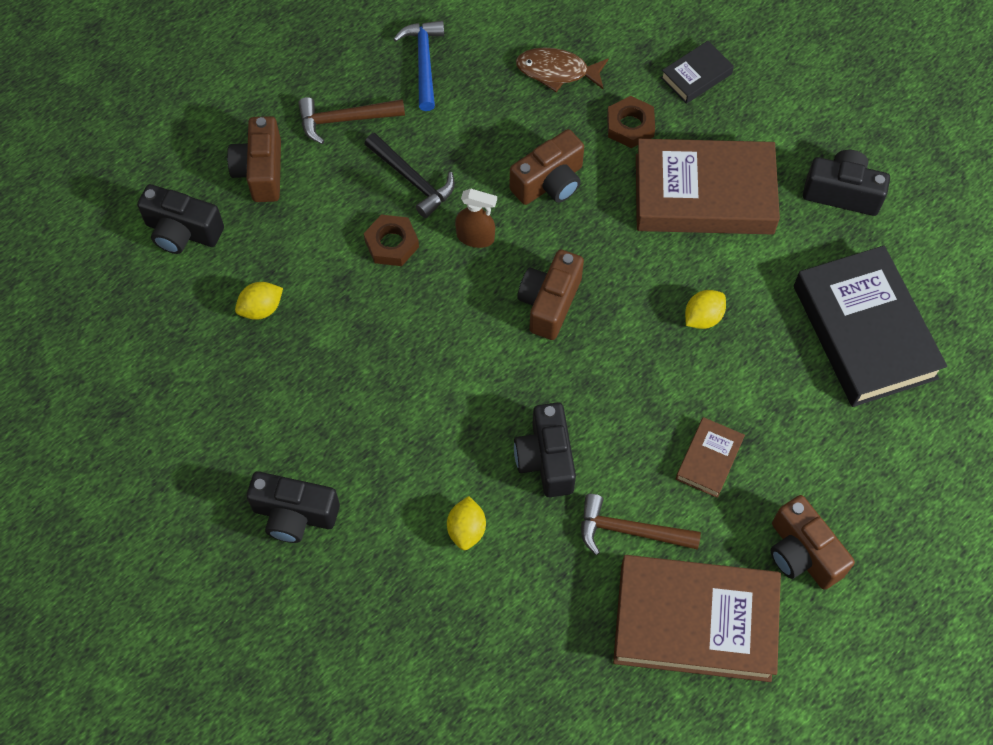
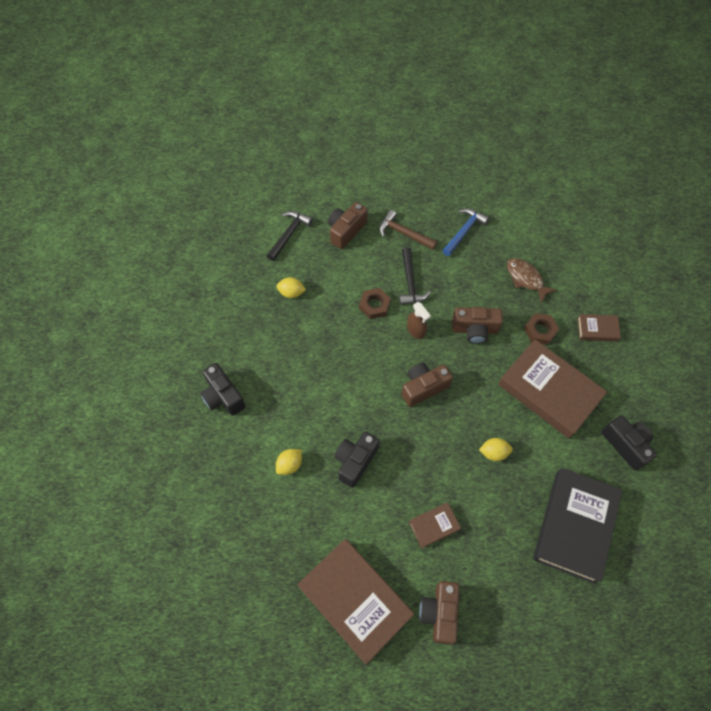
camera: 40 degrees right, 0 degrees up
(182, 232) = (289, 234): black camera -> black hammer
(630, 531) = (364, 529): brown hammer -> none
(696, 76) = (597, 329): black book -> brown book

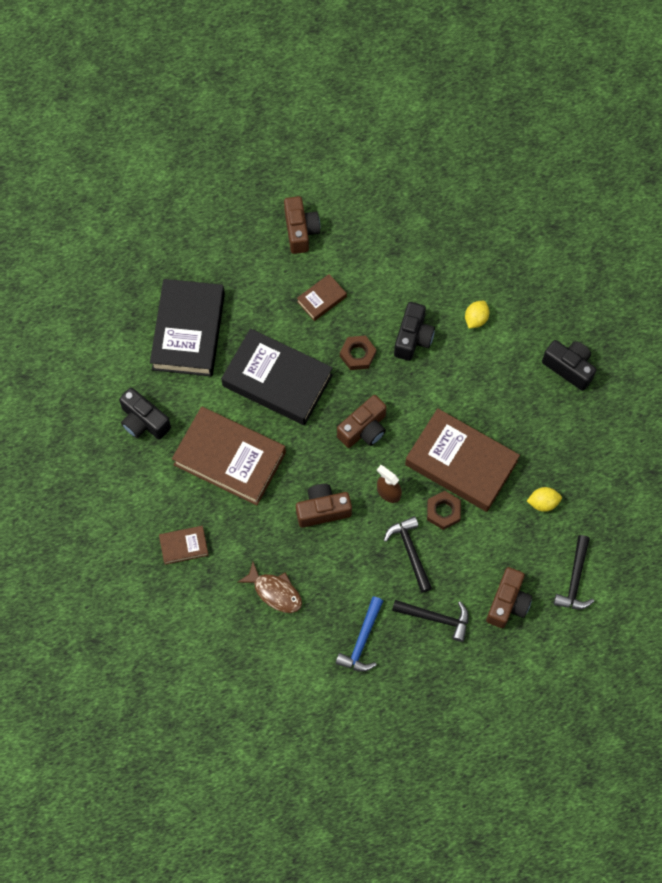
camera: 165 degrees right, 5 degrees up
(355, 600) = (377, 222): brown book -> brown book (461, 463)
(404, 233) = (436, 618): brown hammer -> black hammer
(493, 452) = (277, 380): yellow lemon -> black book
(540, 330) = (249, 528): brown nut -> brown nut (358, 354)

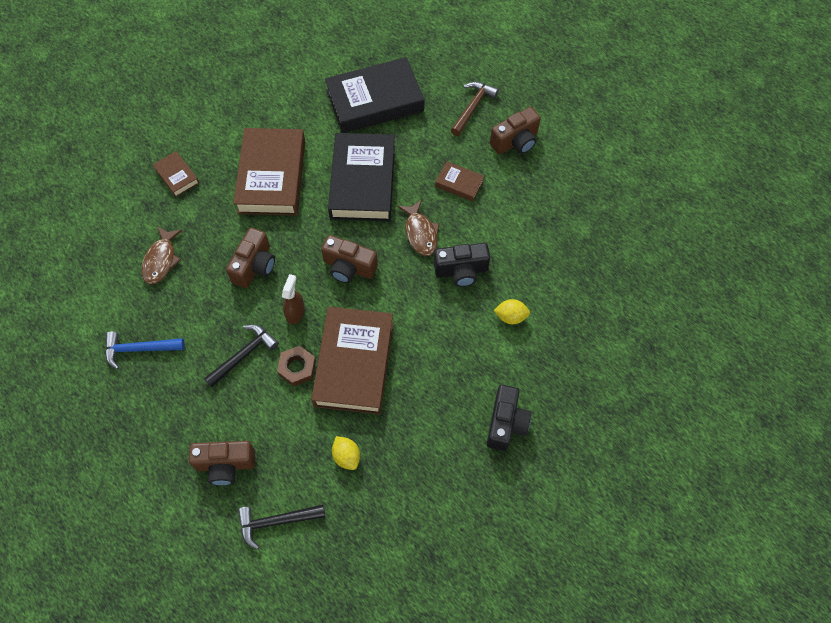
camera: 65 degrees right, 5 degrees down
(144, 421) = (277, 103): black camera -> none
(242, 249) = (472, 107): none -> brown hammer
(323, 510) = (255, 266): brown camera -> brown camera turned 60 degrees clockwise
(358, 354) = (420, 233): brown nut -> brown fish
(436, 618) = (185, 404): black hammer -> none

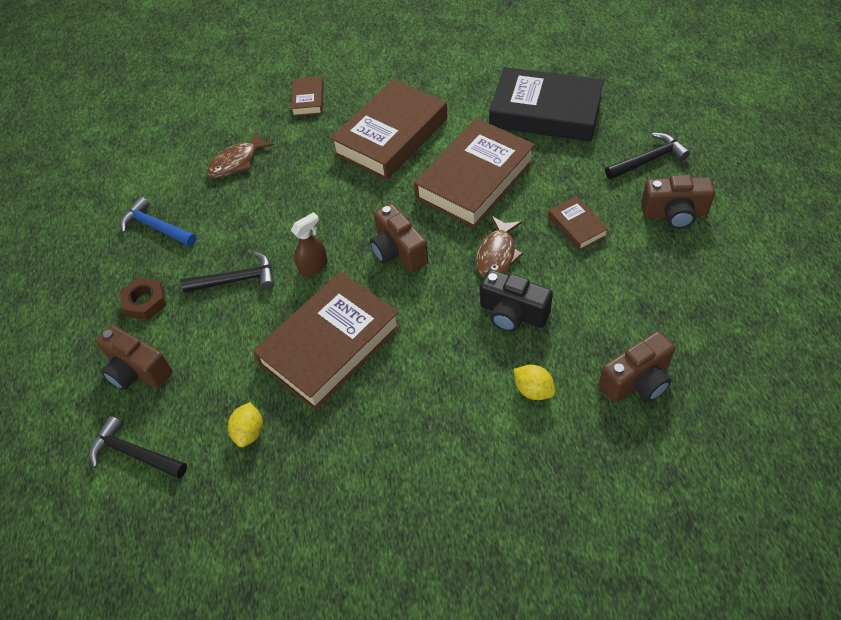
camera: 40 degrees right, 10 degrees down
(255, 266) = (311, 206): brown camera -> brown camera (637, 381)
(297, 367) = (273, 318): brown nut -> brown nut (145, 302)
(362, 182) = (475, 179): black book -> brown book
(472, 107) = (648, 160): brown hammer -> black hammer
(506, 423) = (440, 502): black camera -> none

